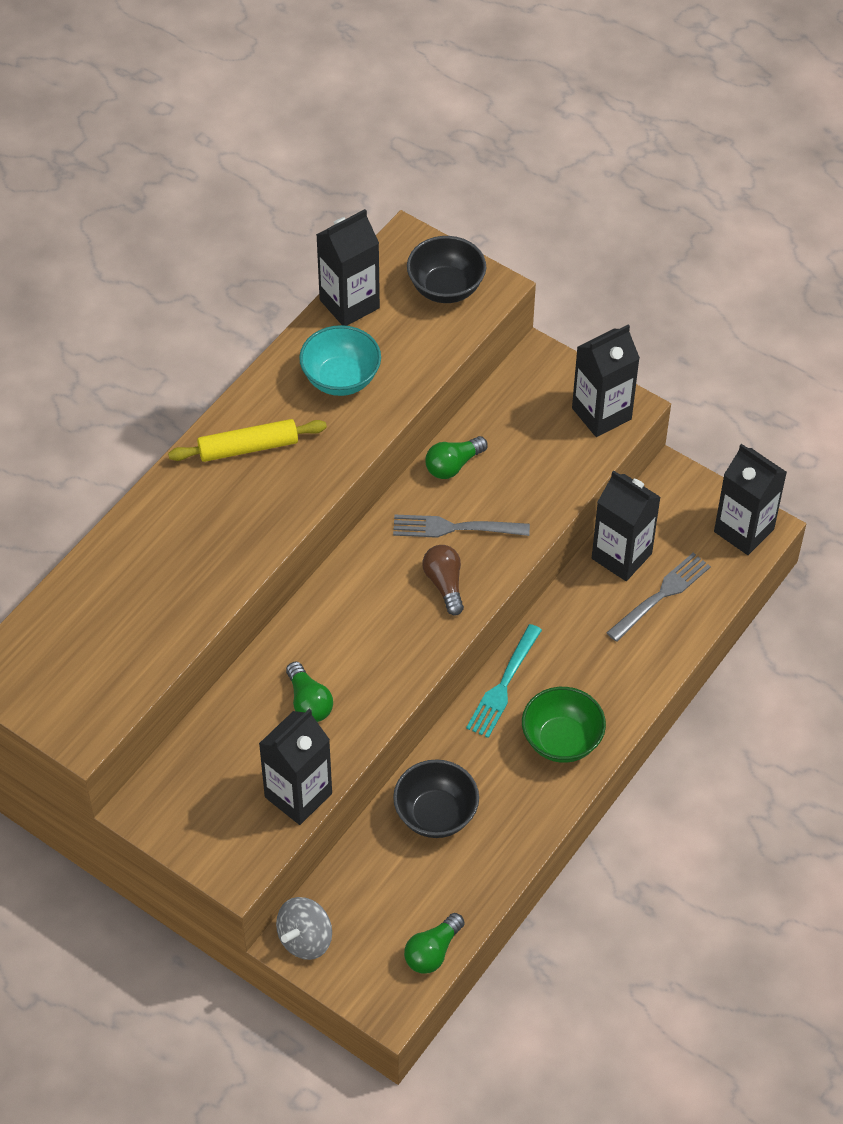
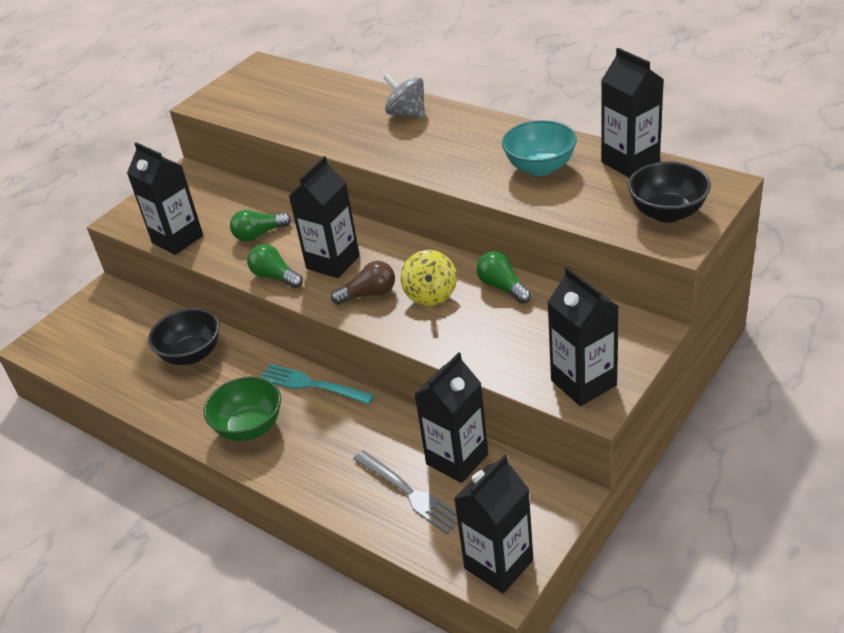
camera: 95 degrees right, 15 degrees down
(248, 447) = (459, 133): yellow rolling pin -> none
(305, 939) = (104, 297): grey spinning top -> grey spinning top (407, 113)
(380, 621) = (333, 262): none -> black carton
(432, 951) = (71, 363): green light bulb -> green light bulb (275, 277)
(455, 528) = (431, 295): grey fork -> yellow spinning top

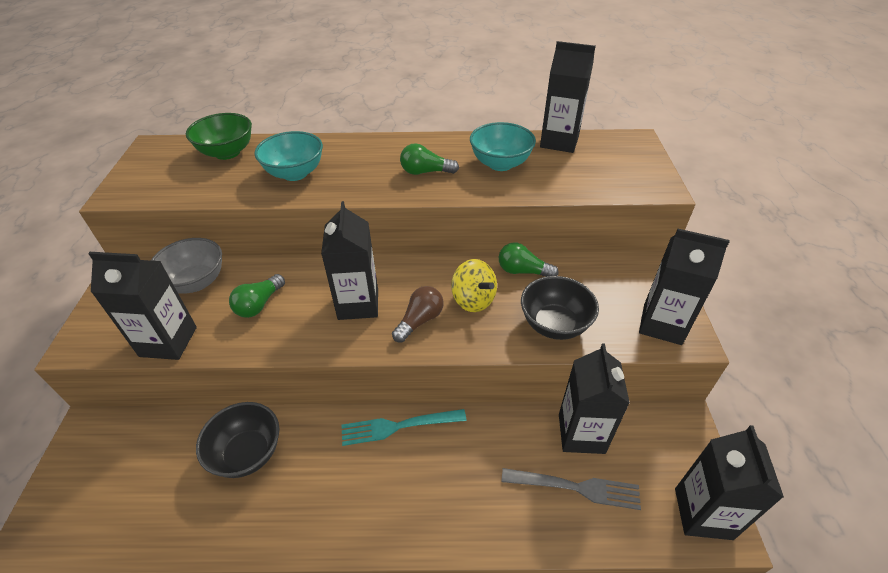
camera: 40 degrees left, 5 degrees up
(228, 200) = (196, 282): none -> grey bowl
(249, 427) = (374, 502): green bowl -> green bowl (227, 153)
(275, 277) = (313, 340): green light bulb -> green light bulb (425, 172)
(347, 123) = (295, 173): none -> turquoise bowl
(407, 113) = (343, 152): grey spinning top -> none
(667, 213) = (628, 169): black bowl -> black bowl (554, 324)

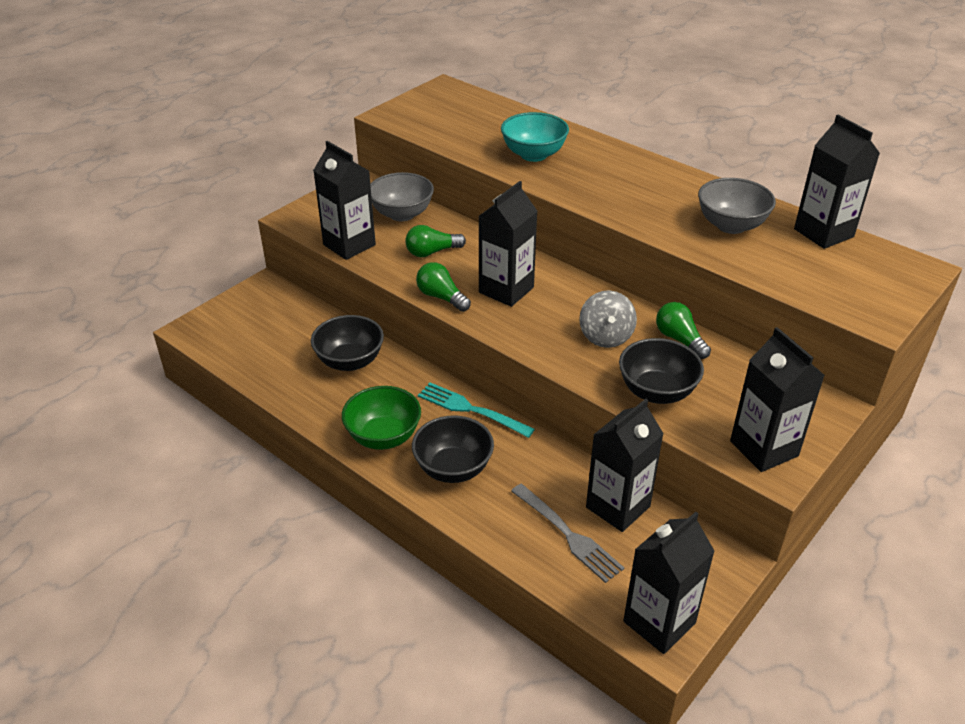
camera: 40 degrees right, 5 degrees down
(227, 153) = (497, 115): green bowl -> green bowl (383, 437)
(420, 321) = (542, 327): brown light bulb -> none
(425, 172) = (648, 201): green light bulb -> green light bulb (441, 297)
(437, 496) = (453, 468): none -> black bowl
(473, 300) = (606, 336): yellow spinning top -> grey spinning top
(500, 164) = (731, 225): turquoise bowl -> grey bowl

